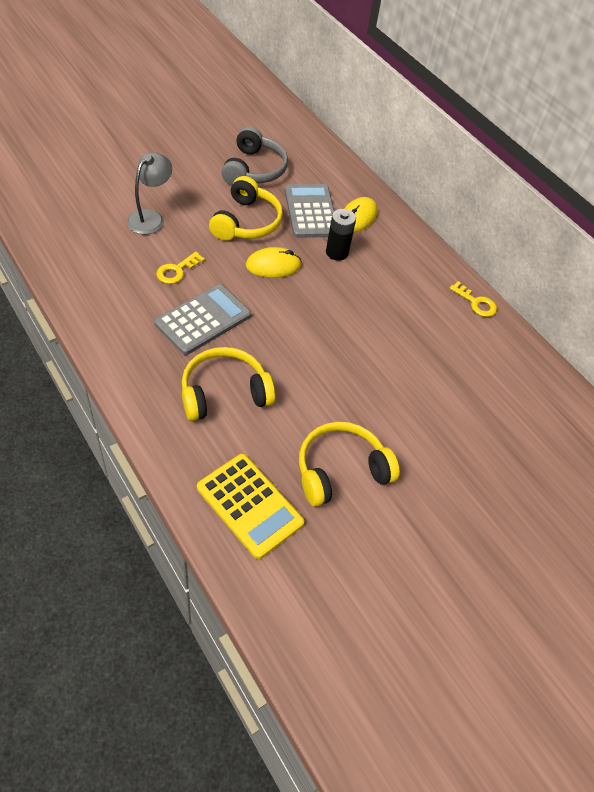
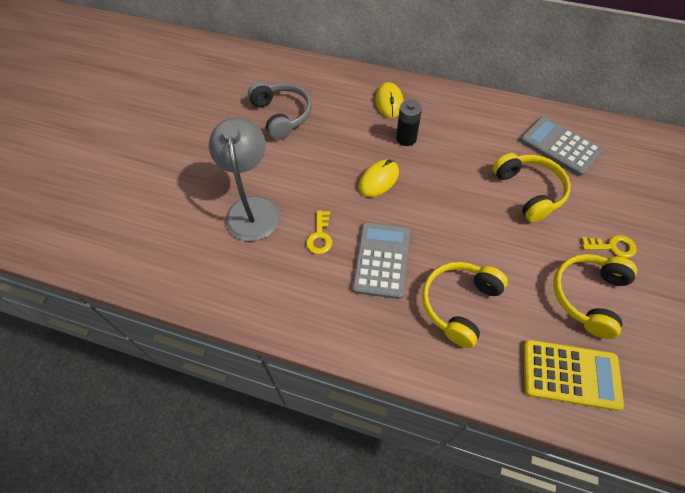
camera: 30 degrees left, 5 degrees up
(150, 217) = (252, 208): grey lamp -> grey lamp, size x1.51
(246, 222) = (323, 160): yellow headphones -> yellow headphones (529, 191)
(311, 211) = (356, 120): grey calculator -> grey calculator (560, 146)
(476, 303) = (522, 111): yellow key -> yellow key (612, 246)

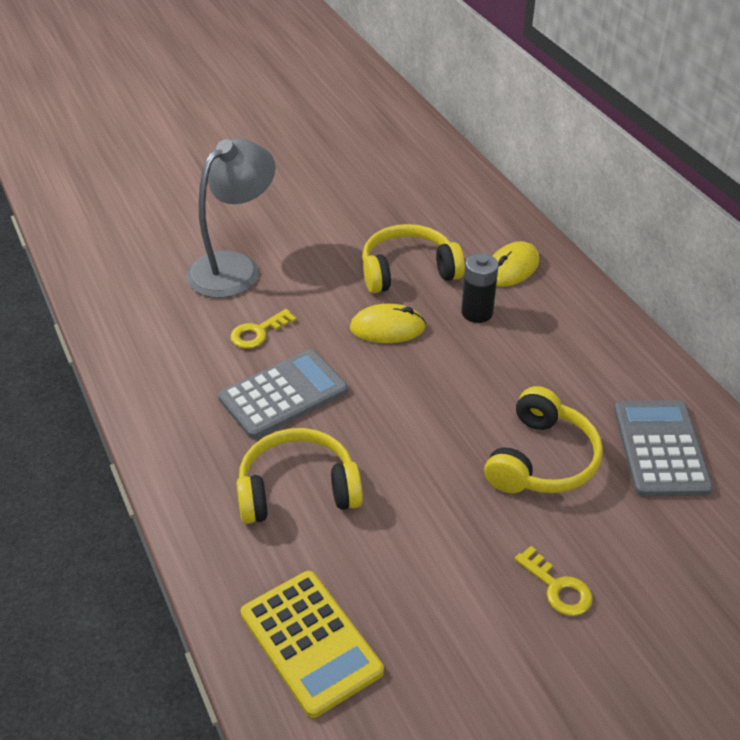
camera: 45 degrees right, 15 degrees down
(282, 115) = (378, 209): grey headphones -> none
(588, 296) = (446, 602): yellow headphones -> yellow headphones (408, 271)

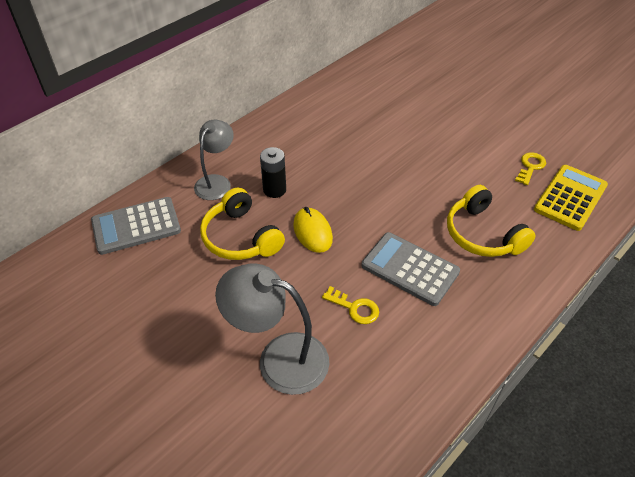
camera: 110 degrees left, 5 degrees up
(512, 268) = (216, 182): yellow mouse -> grey lamp
(542, 460) = (391, 139): yellow headphones -> none
(557, 587) = (469, 122): yellow key -> yellow key (530, 167)
(661, 448) = (355, 100): grey calculator -> grey calculator (136, 226)

